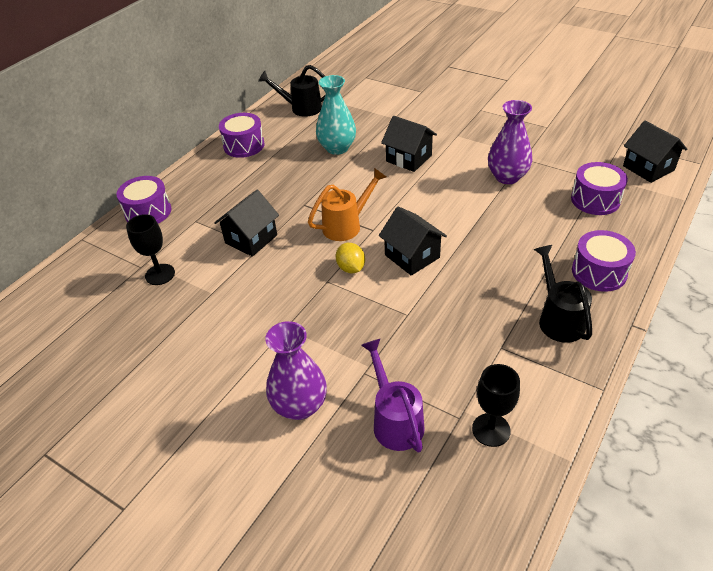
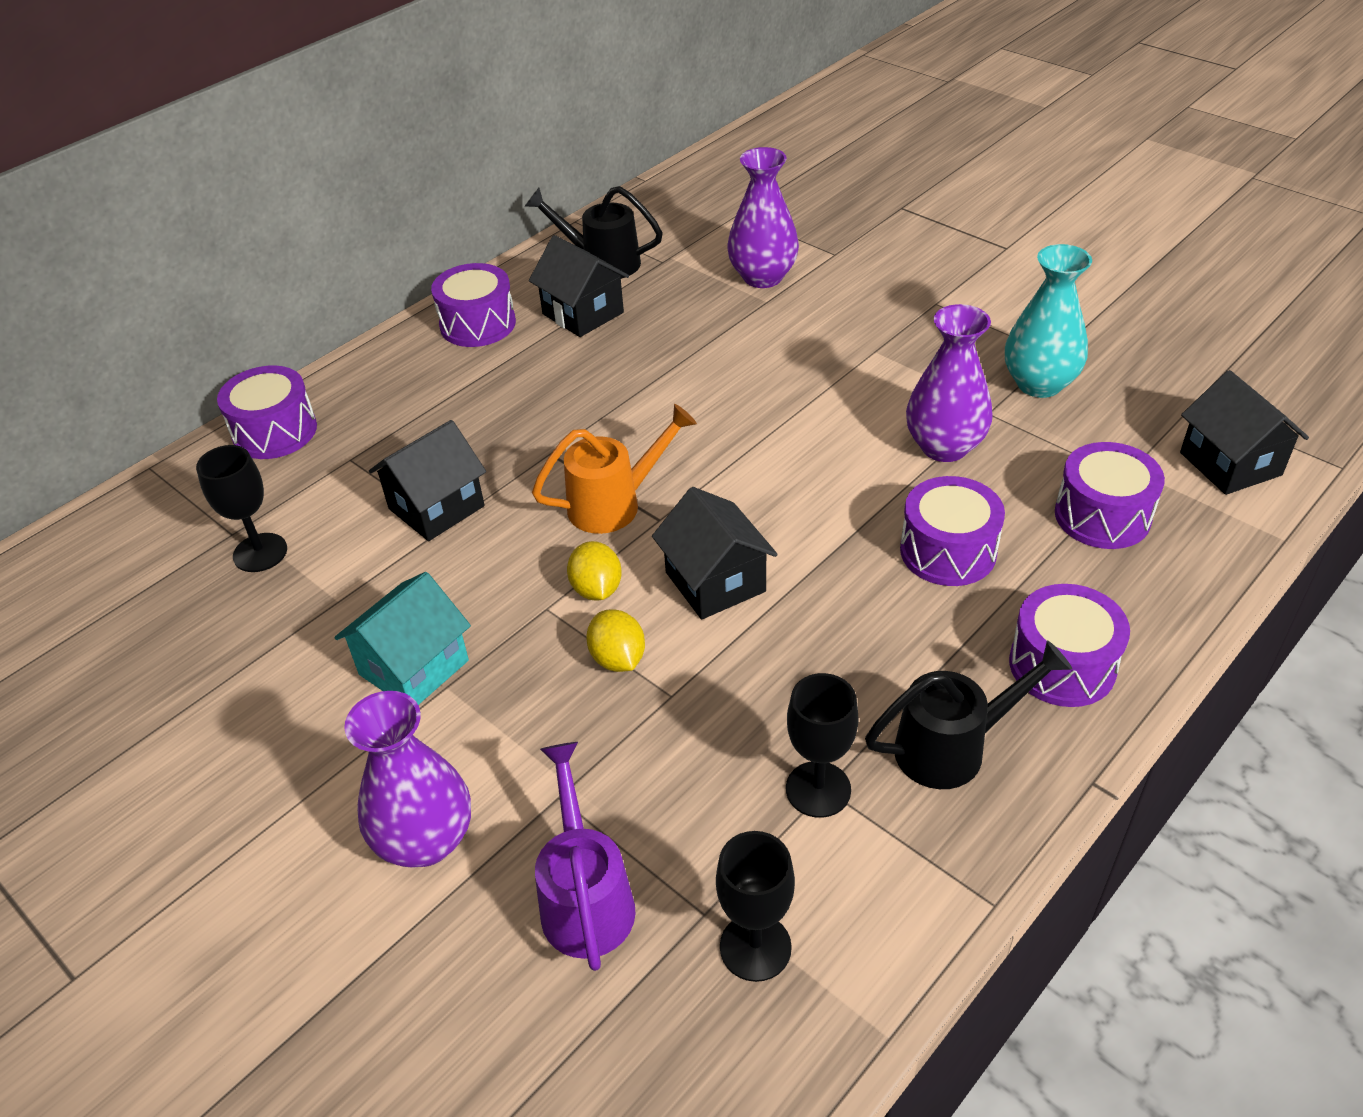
camera: 10 degrees right, 0 degrees up
(265, 320) = (414, 667): none -> turquoise house
(337, 148) = (643, 349): turquoise vase -> turquoise vase (1039, 384)
(373, 300) = (618, 659): none -> yellow lemon
(388, 106) = (762, 277): none -> purple vase
(409, 158) = (769, 386): black house -> black house (583, 313)
(498, 349) = (818, 789): none -> black goblet
(525, 226) = (948, 551): none -> purple drum
(558, 319) = (952, 748): black watering can -> black watering can turned 75 degrees clockwise

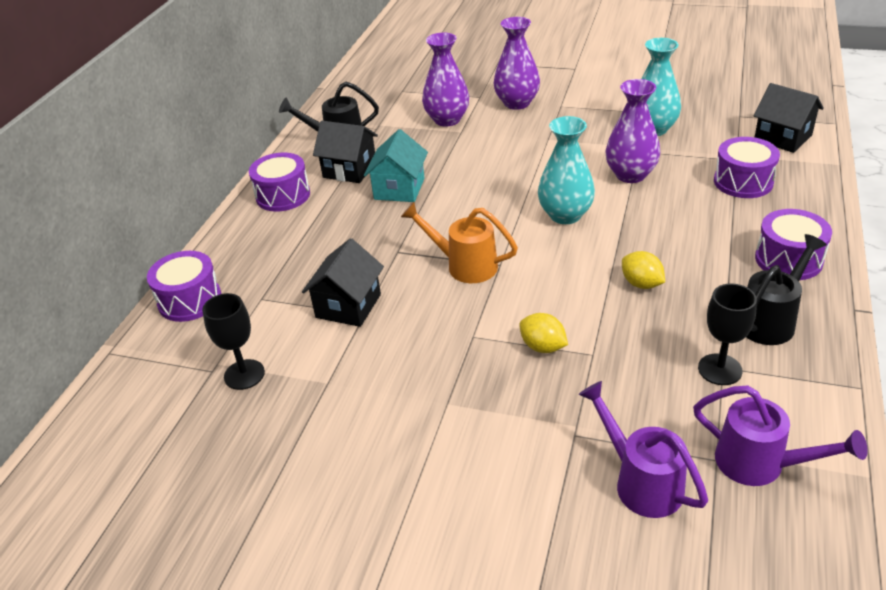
camera: 25 degrees left, 5 degrees down
(414, 667) = (416, 401): turquoise house -> turquoise house (399, 189)
(425, 840) = (513, 494): purple vase -> purple vase (517, 103)
(596, 589) = (495, 315): yellow lemon -> yellow lemon (641, 284)
(614, 504) = (464, 265): orange watering can -> orange watering can turned 105 degrees counterclockwise
(715, 582) = (564, 285): black house -> none
(755, 947) = (760, 464): black goblet -> purple watering can
(802, 477) = (565, 215): none -> turquoise vase
(948, 551) = (679, 225): purple drum -> none

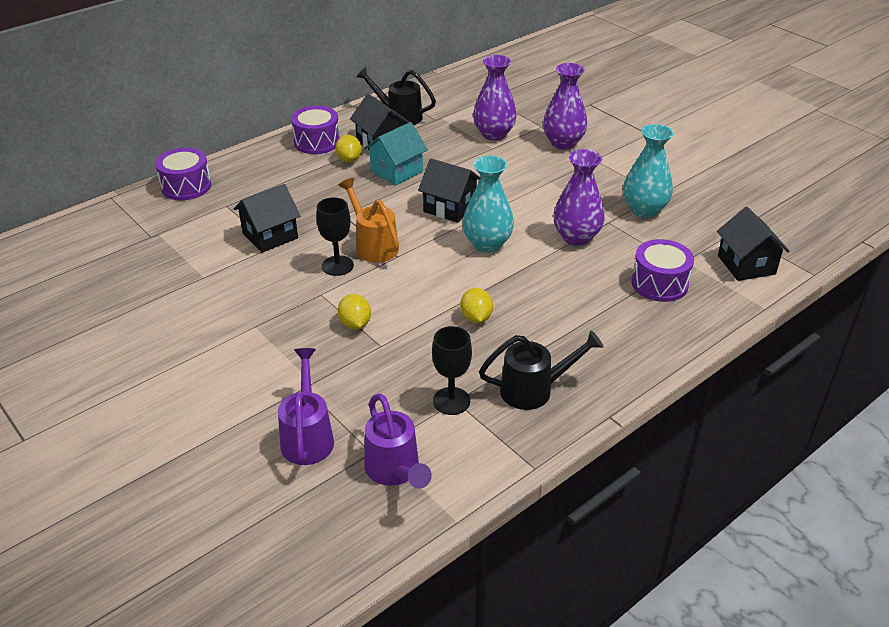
camera: 30 degrees right, 0 degrees up
(244, 374) = (165, 248): black goblet -> black goblet (337, 266)
(338, 198) = (349, 160): none -> yellow lemon
(491, 199) = (450, 207): none -> black house
(788, 259) = (610, 357): purple drum -> none

